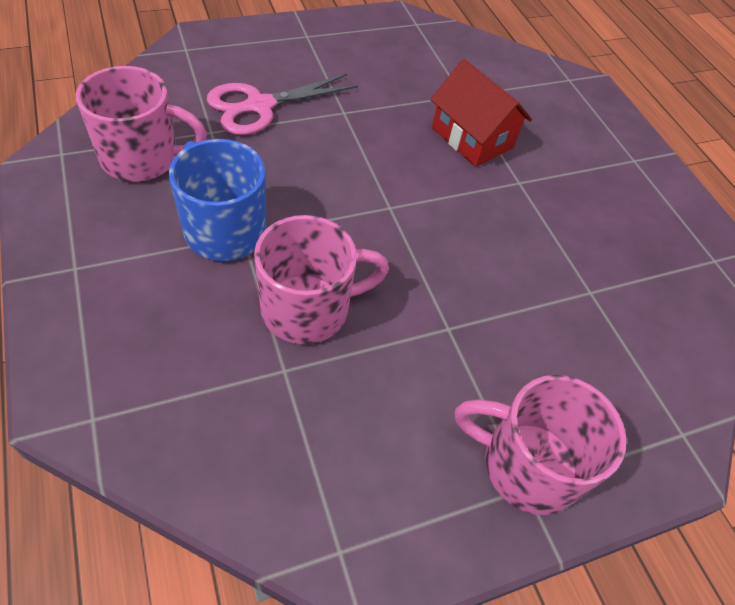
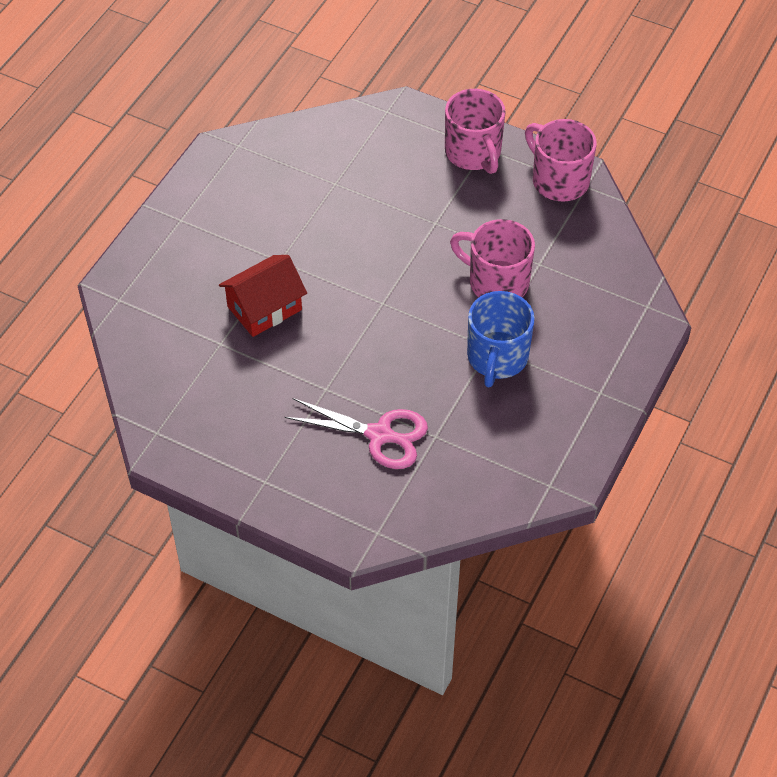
camera: 125 degrees left, 0 degrees up
(143, 158) = (500, 444): pink mug -> pink mug (558, 180)
(472, 138) = (264, 308): red house -> red house turned 45 degrees clockwise

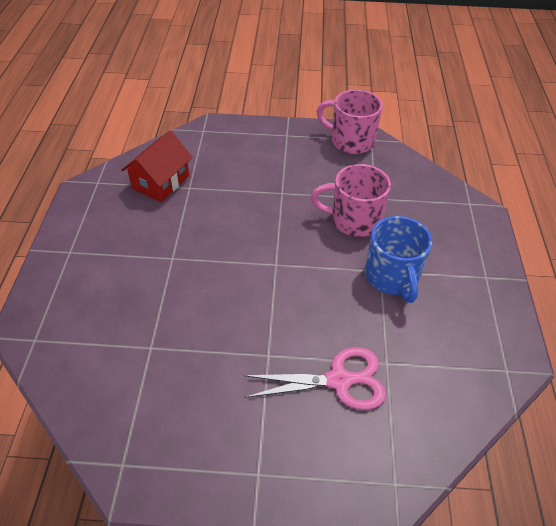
camera: 25 degrees left, 5 degrees down
(264, 308) = (177, 301): red house -> red house (161, 182)
(473, 153) = (281, 140): pink mug -> none

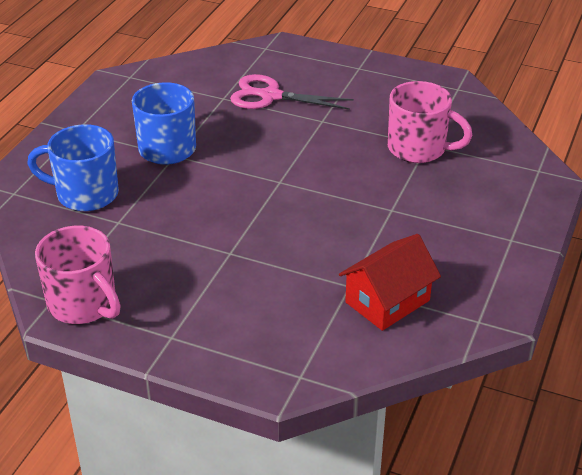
camera: 160 degrees left, 10 degrees down
(353, 220) = (165, 204): pink mug -> pink mug (418, 149)
(418, 214) = (85, 194): none -> blue mug

